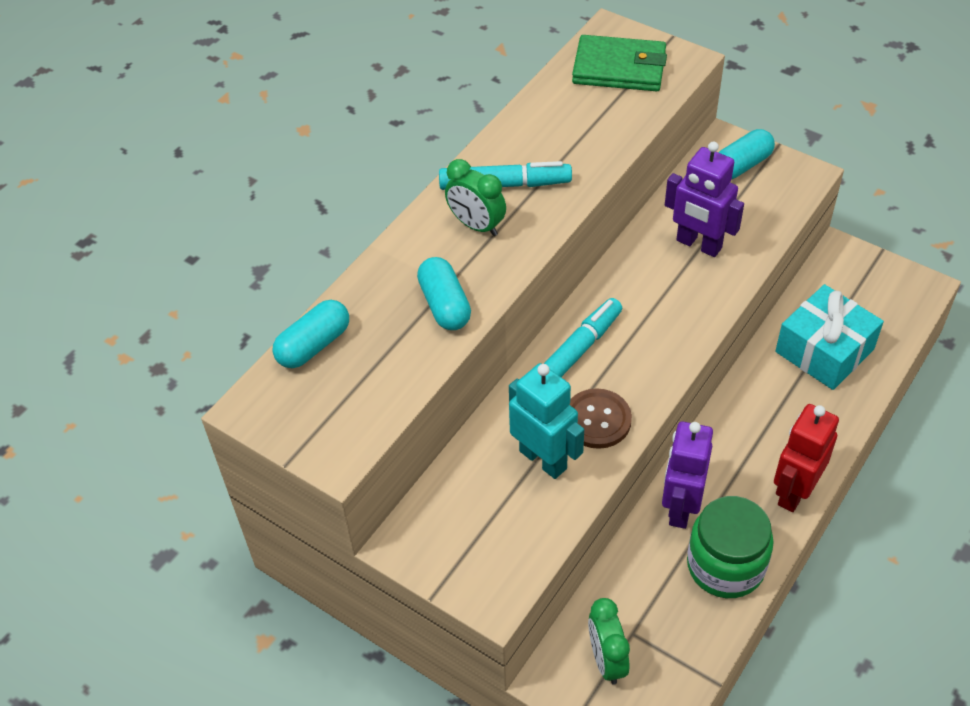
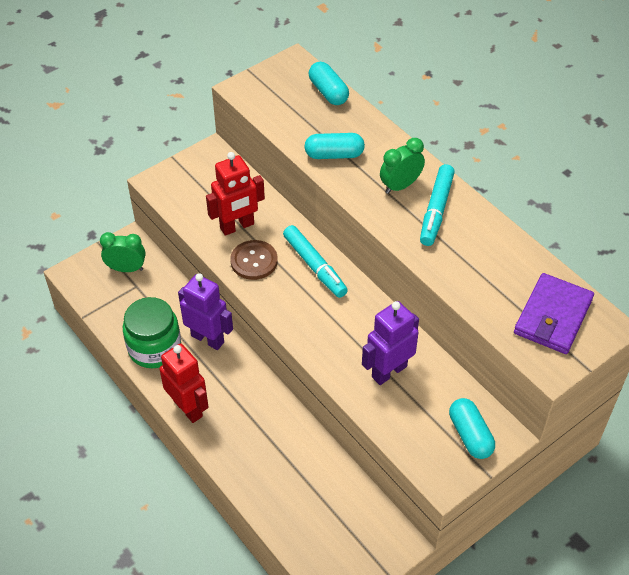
camera: 105 degrees right, 0 degrees up
(543, 459) = (237, 226): turquoise robot -> red robot
(619, 68) = (553, 317): green wallet -> purple wallet
(824, 350) = (300, 481): turquoise gift -> none

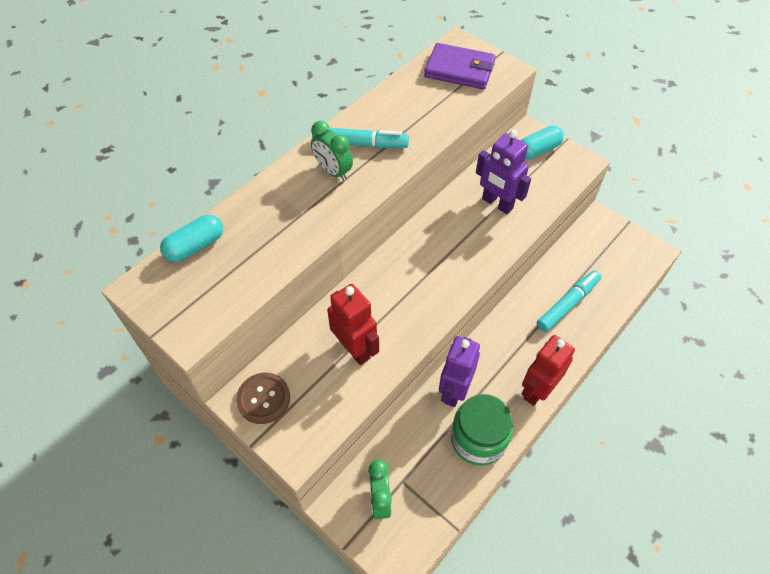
camera: 100 degrees left, 5 degrees up
(254, 261) = (399, 324): brown button -> brown button (263, 399)
(314, 266) = (395, 272): turquoise marker -> turquoise marker (568, 304)
(334, 155) = (296, 228): turquoise capsule -> none

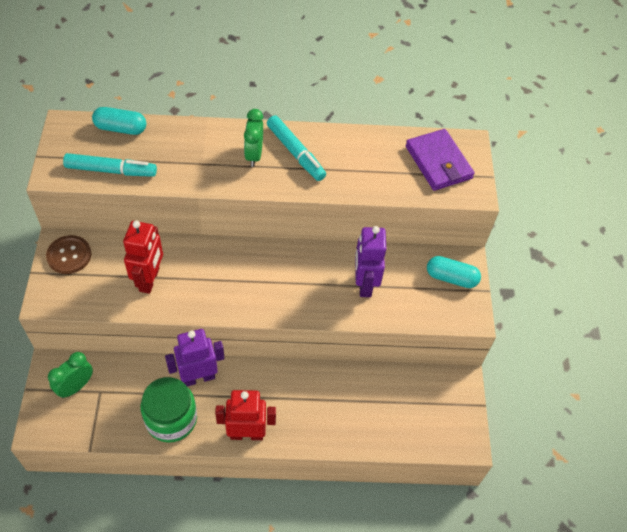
camera: 45 degrees right, 0 degrees up
(568, 304) = (348, 408): turquoise marker -> turquoise marker (111, 170)

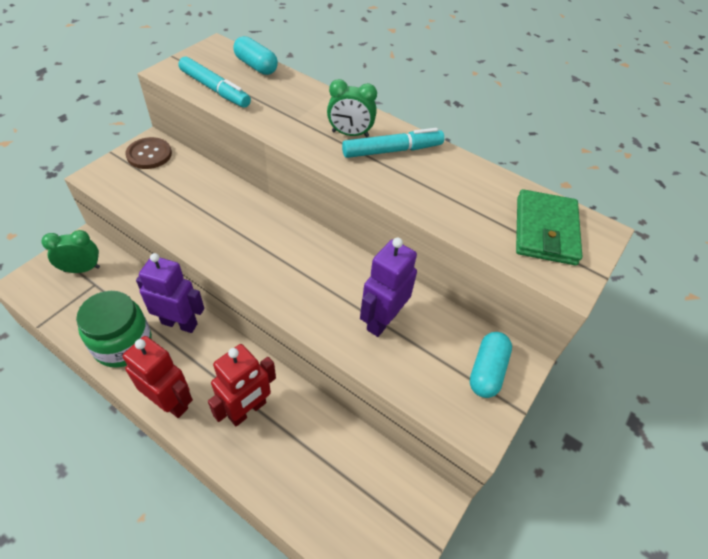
camera: 35 degrees right, 5 degrees down
(149, 280) = (189, 205): red robot -> red robot (247, 410)
(254, 155) = (350, 134): green clock -> green clock turned 120 degrees counterclockwise
(295, 153) = (392, 151): turquoise marker -> turquoise marker turned 105 degrees counterclockwise
(438, 162) = (545, 231): purple wallet -> green wallet
(451, 278) = (487, 371): turquoise capsule -> turquoise capsule turned 60 degrees clockwise

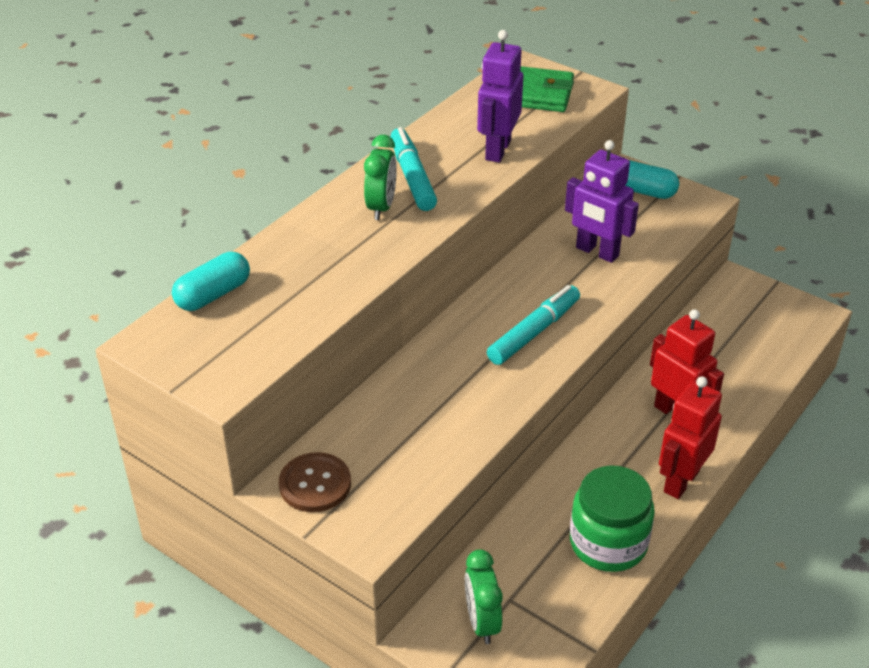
camera: 85 degrees left, 10 degrees down
(179, 323) = (567, 489): purple robot -> purple robot (497, 150)
(215, 89) = (277, 331): turquoise marker -> turquoise marker (534, 332)

